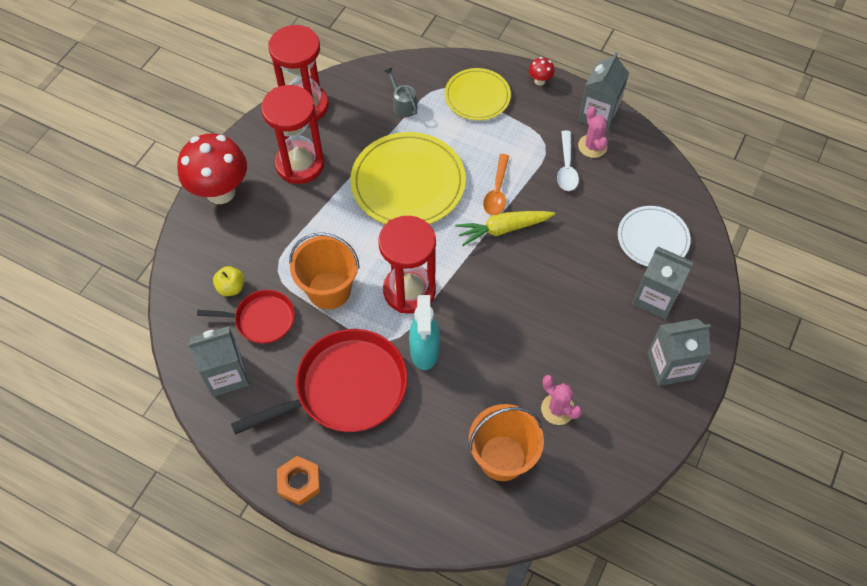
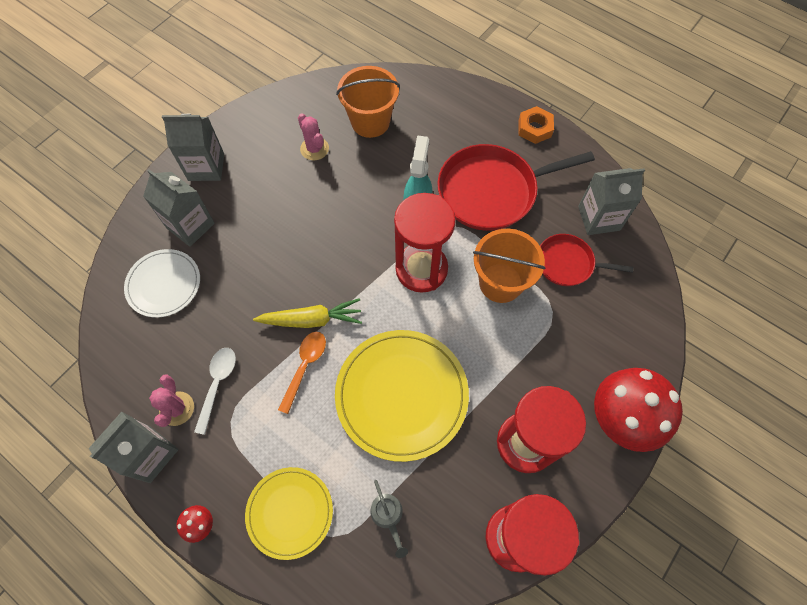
camera: 170 degrees left, 5 degrees up
(231, 287) = (599, 301): yellow apple -> none

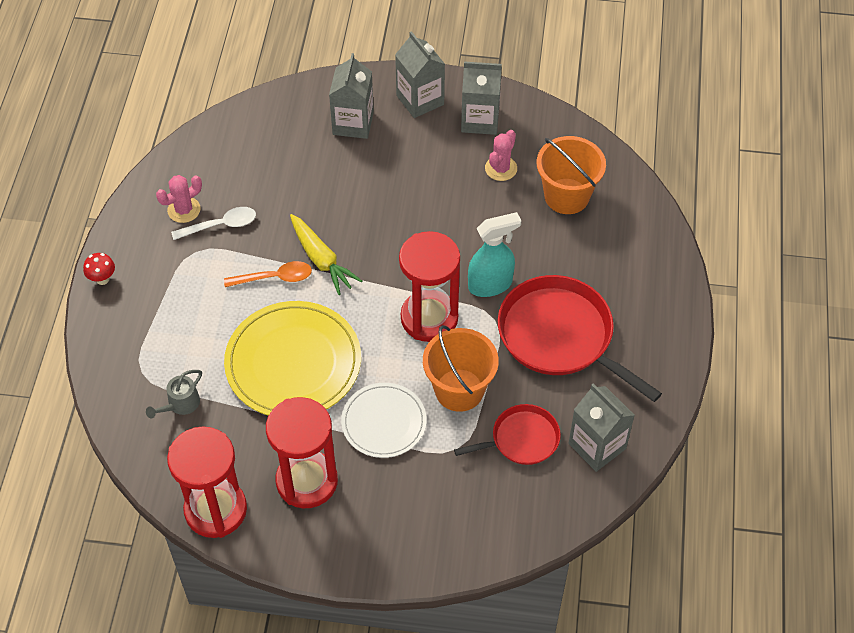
camera: 60 degrees right, 10 degrees down
(150, 454) = (137, 214): grey carton -> grey carton (480, 120)
(164, 284) = (285, 138): white plate -> white plate (384, 422)
(290, 512) = (144, 333): yellow plate -> none
(534, 128) = (669, 340): orange nut -> none
(568, 263) = (521, 439): red pan -> red pan turned 90 degrees clockwise
(619, 420) = (377, 551): red mushroom -> none

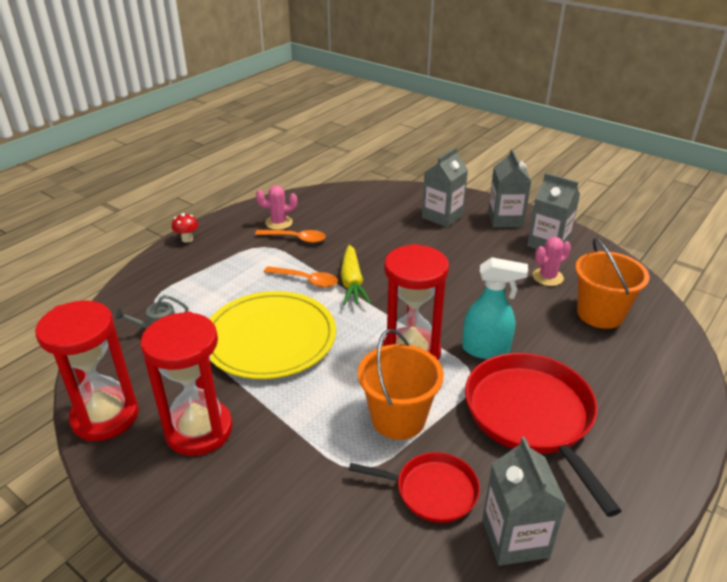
camera: 30 degrees right, 20 degrees down
(220, 225) = (295, 238): white spoon -> orange spoon
(384, 422) = (307, 414): white plate -> none

